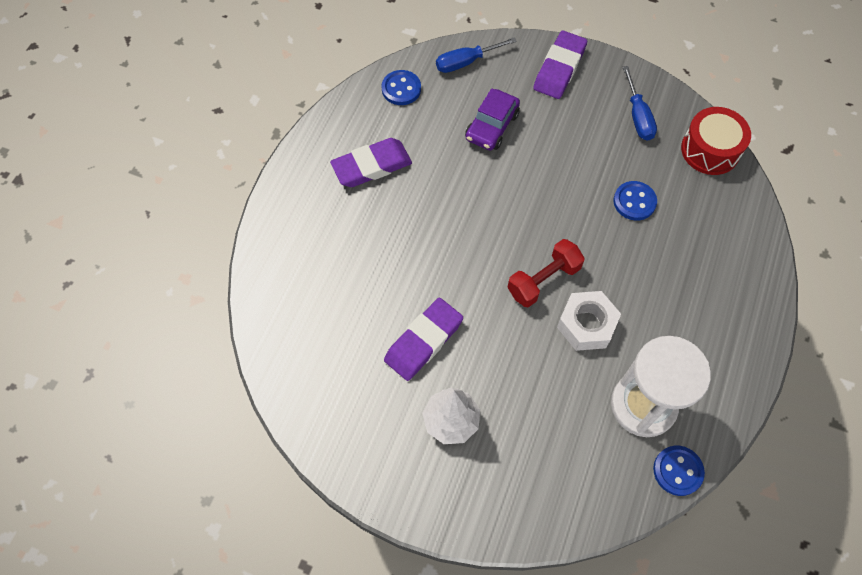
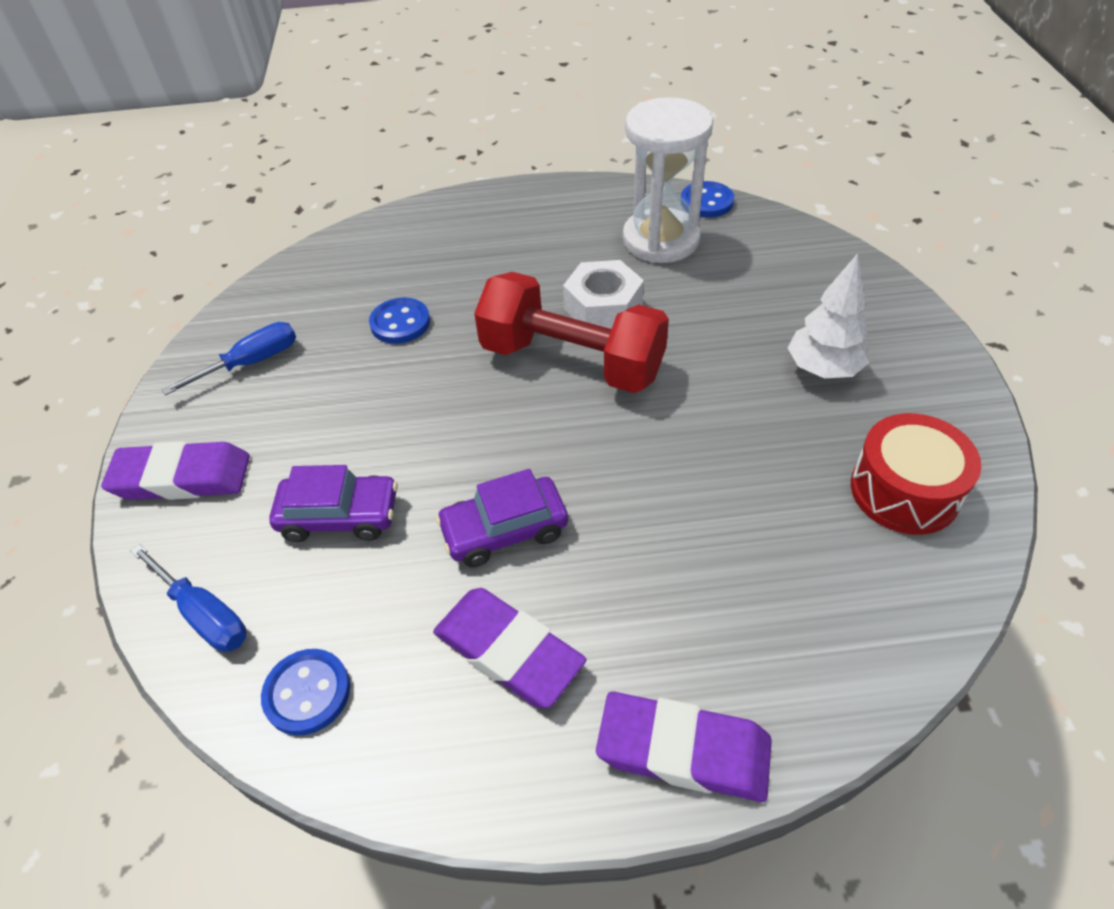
camera: 115 degrees left, 15 degrees down
(423, 341) = (751, 438): purple eraser -> purple eraser (683, 751)
(438, 191) = (504, 530): none -> purple car
(543, 280) = (572, 361): red dumbbell -> red dumbbell, size x1.63
(710, 150) = (283, 286): red drum -> red drum (904, 491)

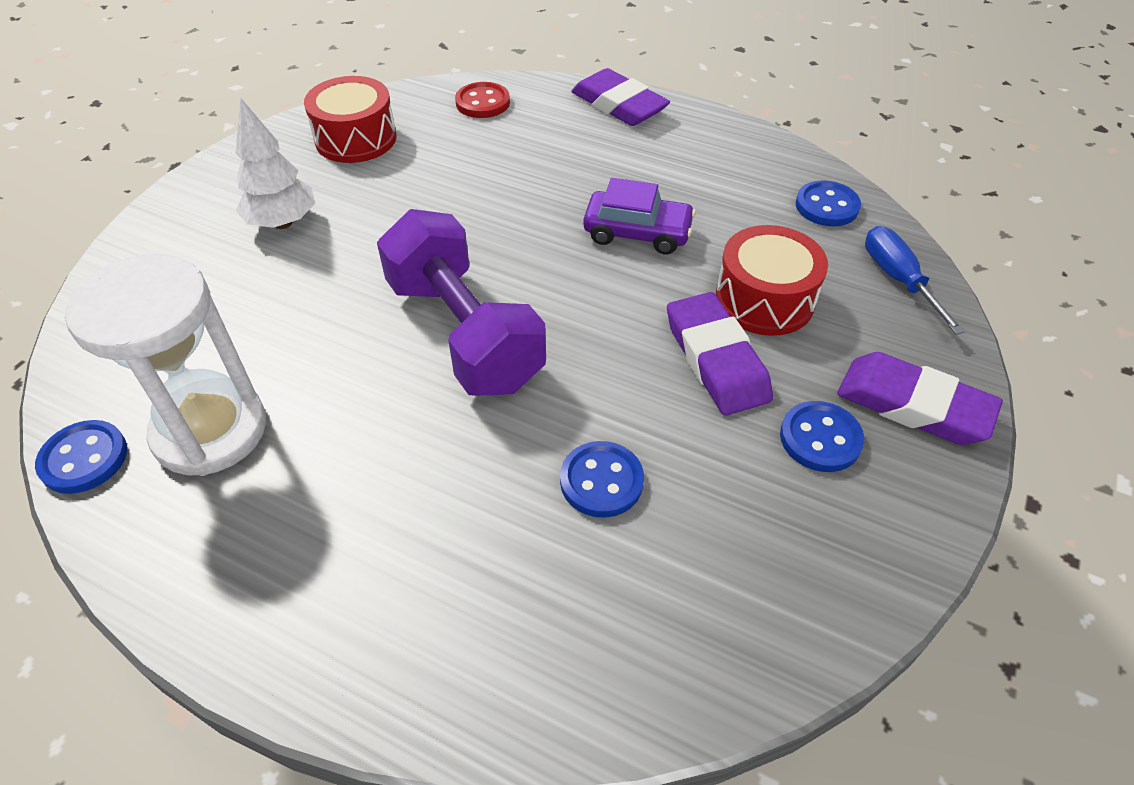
camera: 150 degrees left, 0 degrees up
(251, 363) = (812, 521): blue screwdriver -> none
(256, 416) = (820, 438): none -> blue button
(339, 516) = (764, 300): purple car -> red drum
(508, 651) = (683, 173): purple eraser -> purple eraser (716, 359)
(572, 361) = (464, 333): red dumbbell -> purple dumbbell
(603, 306) = (373, 377): white nut -> none
(853, 637) = (483, 102): none -> red button

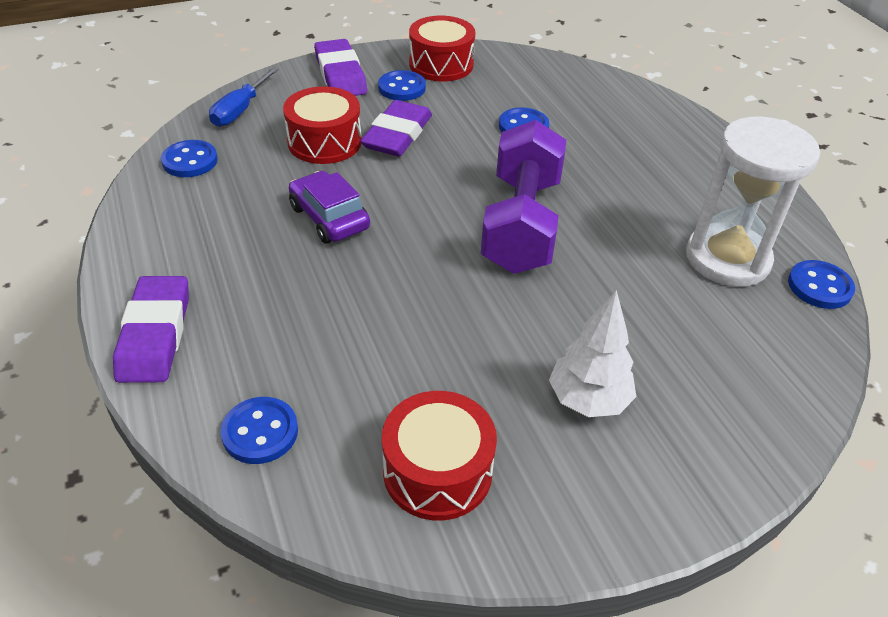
camera: 140 degrees left, 5 degrees down
(483, 102) = (260, 432): red button -> blue button
(848, 531) = (441, 64): none -> red drum

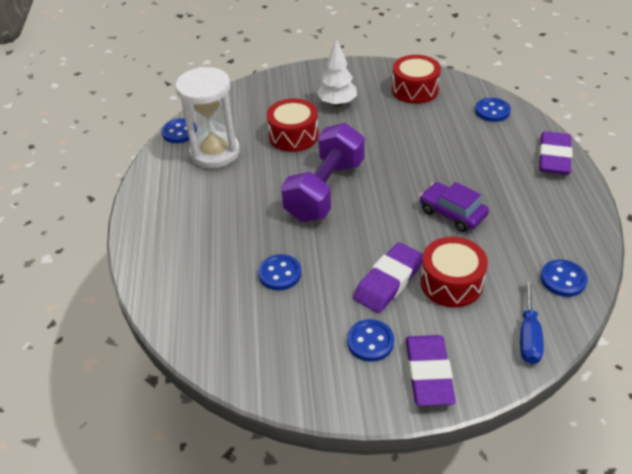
camera: 160 degrees left, 0 degrees up
(240, 110) = (528, 335): blue screwdriver -> blue screwdriver turned 150 degrees clockwise
(329, 217) = (452, 213): purple car -> purple car turned 150 degrees clockwise
(441, 64) = (320, 372): red drum -> red drum (293, 136)

